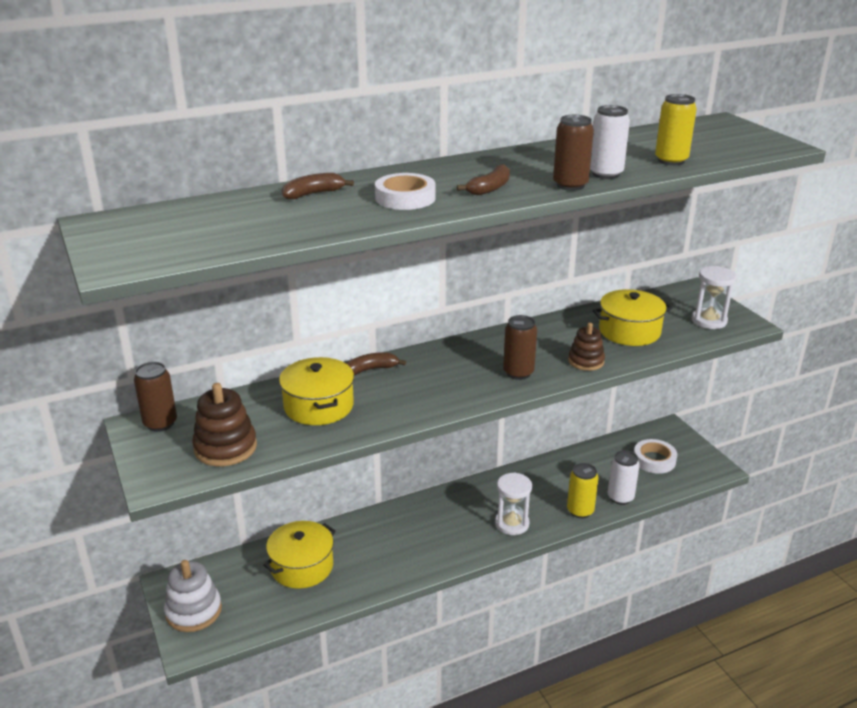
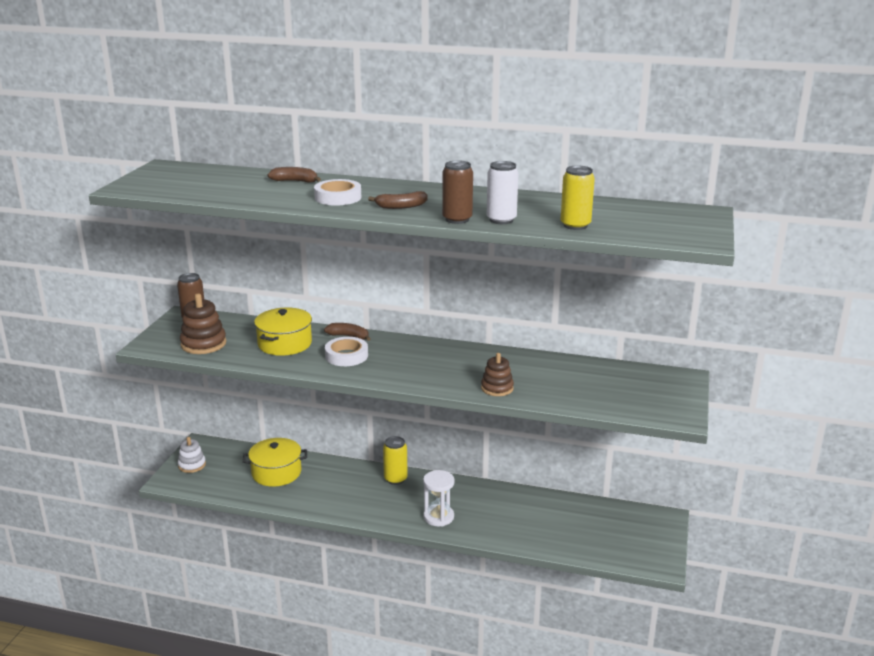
camera: 40 degrees right, 5 degrees down
(193, 611) = (192, 465): white stacking toy -> white stacking toy, size x0.66
(518, 373) = (436, 375): brown can -> none
(580, 511) = (500, 535): yellow can -> yellow can (395, 479)
(620, 497) = (545, 542): white can -> none
(629, 331) = (569, 383): yellow pot -> none
(654, 460) = (614, 532): white tape -> white tape (346, 356)
(709, 321) = (651, 402): white hourglass -> none

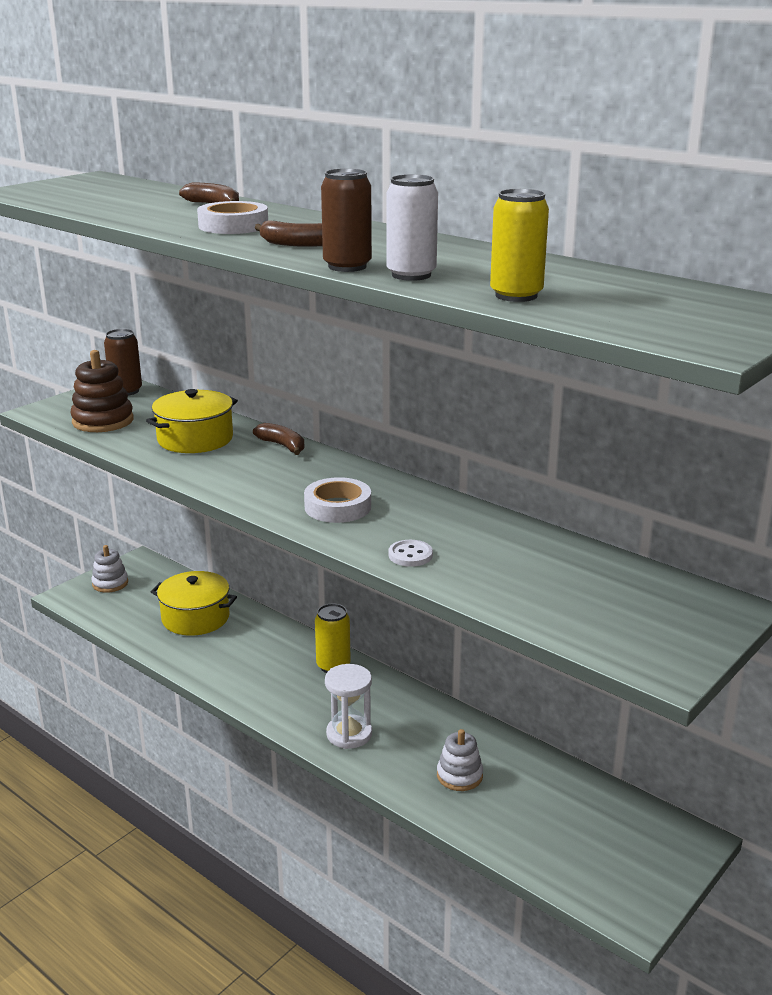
camera: 25 degrees right, 0 degrees up
(346, 356) = (253, 469): white tape -> white tape (338, 507)
(497, 388) = (410, 555): brown stacking toy -> white button
(521, 521) = (459, 775): none -> white stacking toy

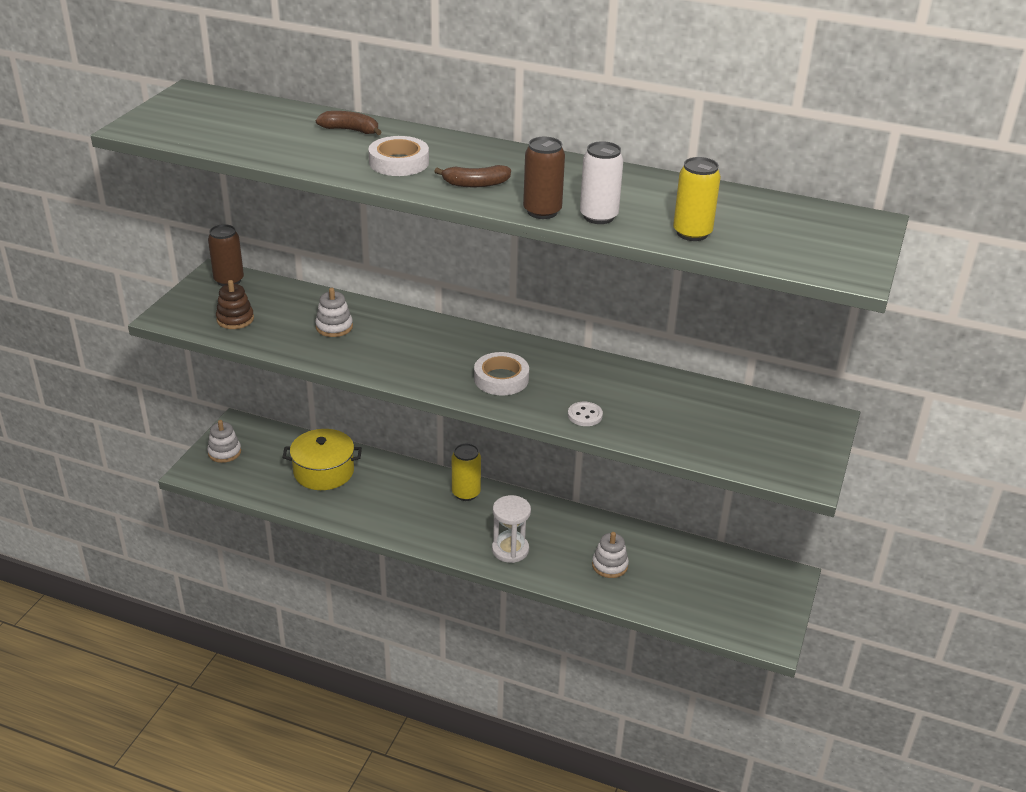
camera: 20 degrees left, 10 degrees up
(103, 421) = (235, 319): brown stacking toy -> brown stacking toy, size x0.66
(195, 439) = (334, 327): yellow pot -> white stacking toy
(282, 446) = (414, 322): brown banana -> none

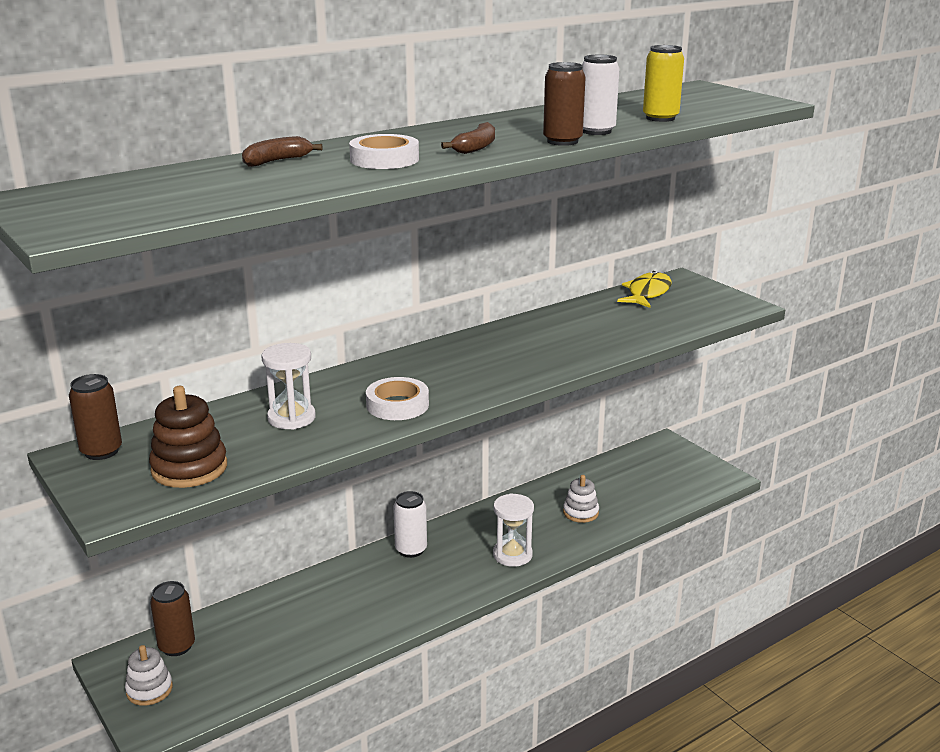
camera: 55 degrees left, 10 degrees down
(235, 319) = (189, 468): brown stacking toy -> brown stacking toy, size x1.50
(271, 441) = (177, 646): none -> brown can
(324, 471) = (274, 626): yellow pot -> none
(334, 327) = (291, 418): white stacking toy -> white hourglass
(466, 493) = (411, 550): yellow can -> white can
(501, 379) = (489, 368): white tape -> white tape (397, 405)
(585, 415) = (584, 352): white button -> none
(760, 409) = (647, 293): none -> yellow fish

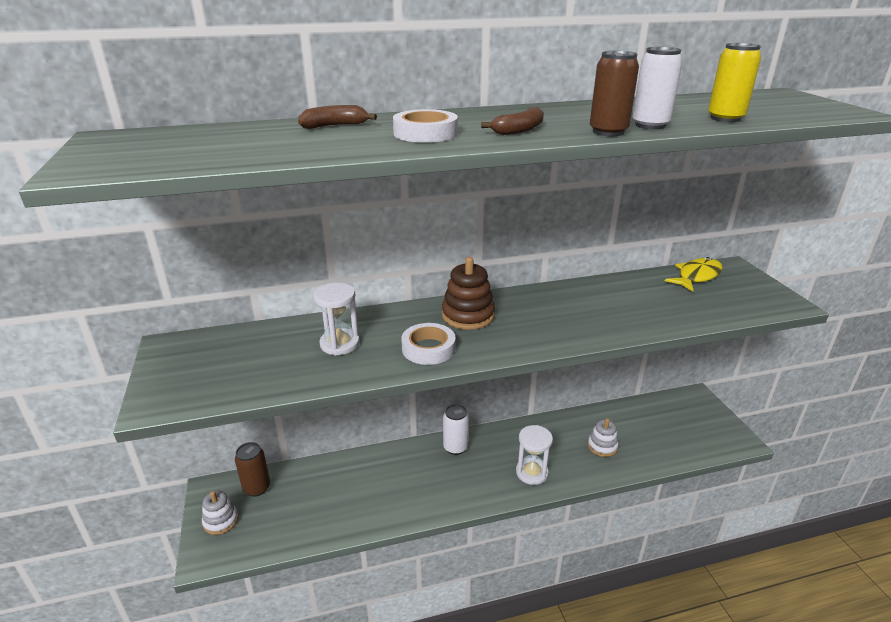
camera: 20 degrees right, 5 degrees up
(101, 451) = (188, 345): brown can -> none
(189, 468) = (235, 376): brown stacking toy -> brown stacking toy (468, 315)

